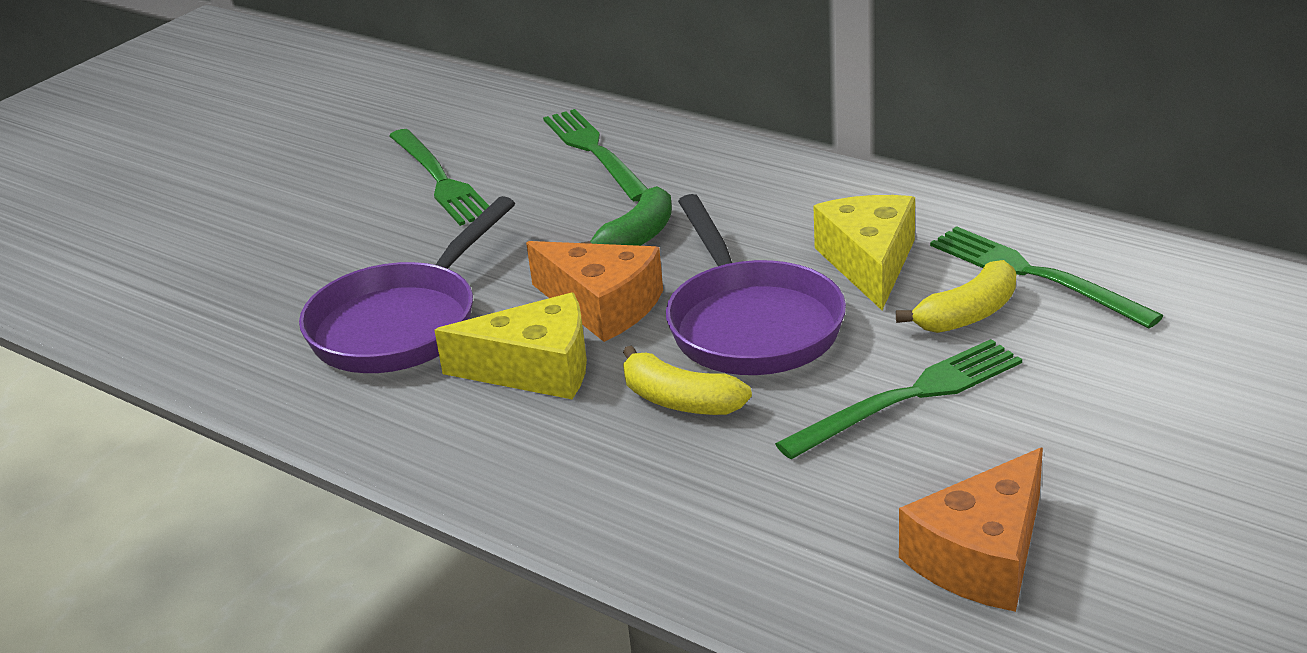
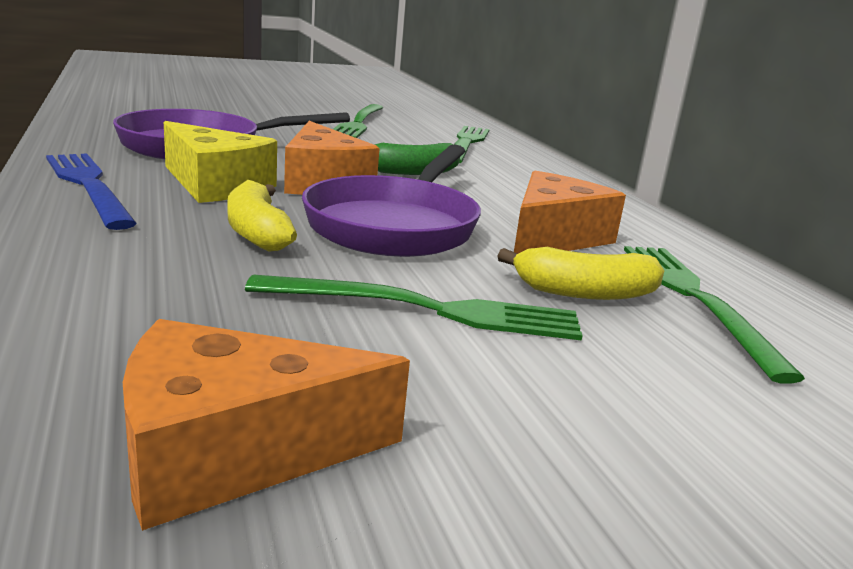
camera: 30 degrees right, 10 degrees down
(451, 440) = (88, 186): none -> blue fork
(869, 263) = (553, 238): yellow cheese -> orange cheese

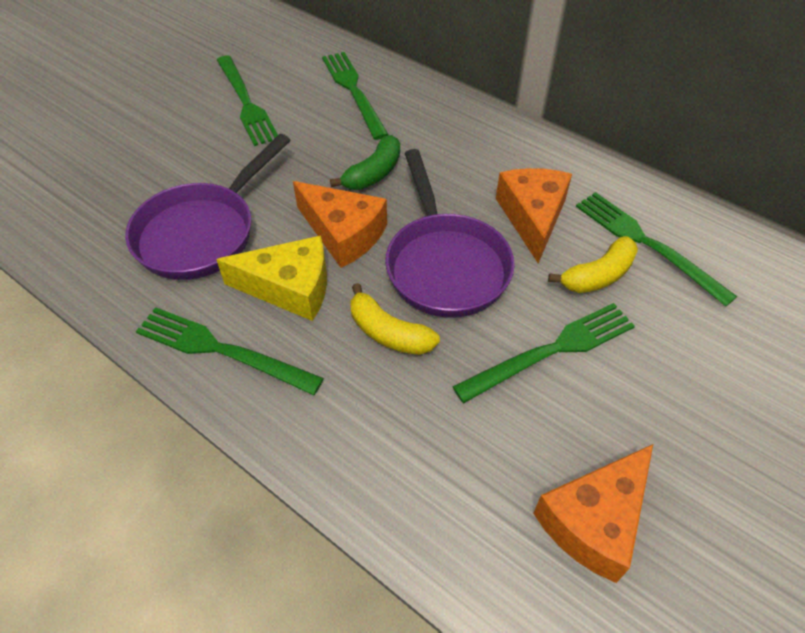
camera: 30 degrees left, 30 degrees up
(88, 186) = (222, 350): blue fork -> green fork

